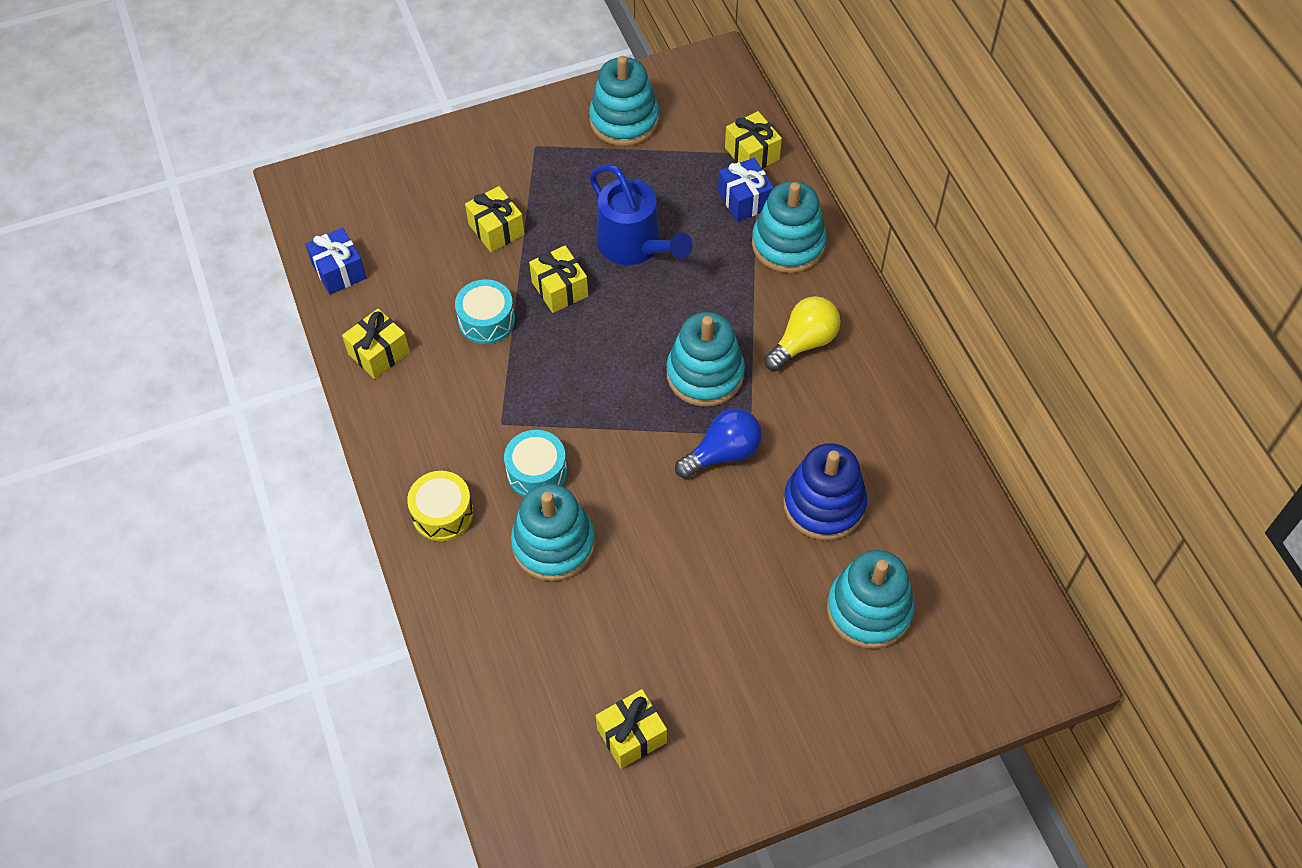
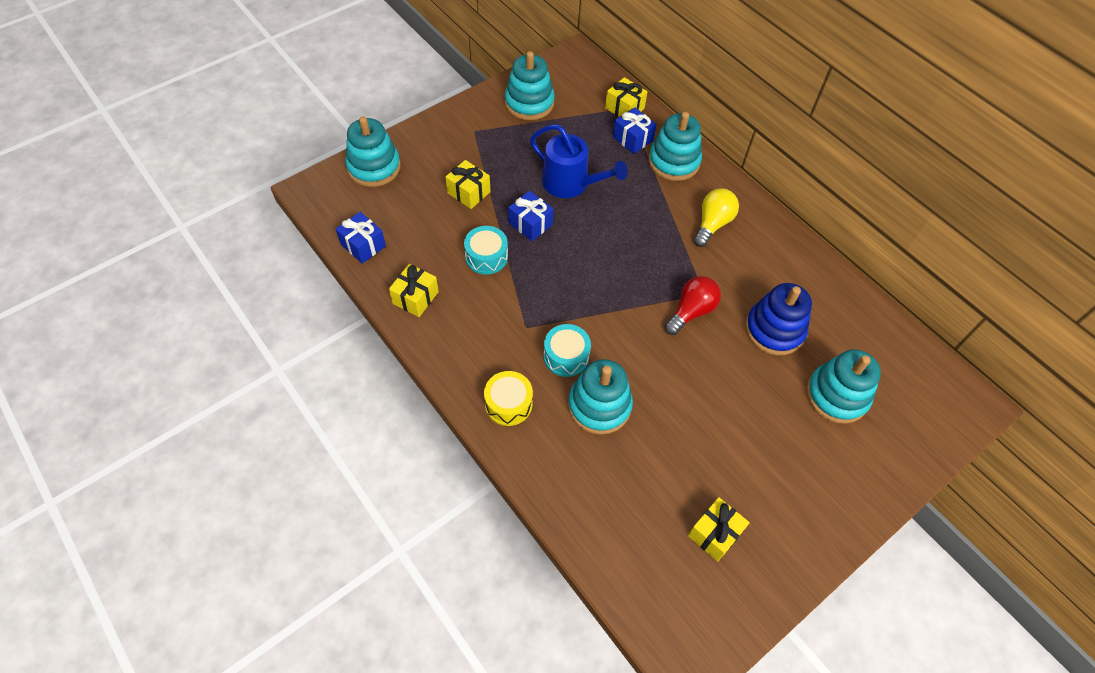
camera: 20 degrees left, 0 degrees up
(560, 289) = (530, 224): yellow gift -> blue gift
(705, 374) = (655, 260): turquoise stacking toy -> turquoise stacking toy (374, 167)
(723, 453) = (691, 311): blue light bulb -> red light bulb

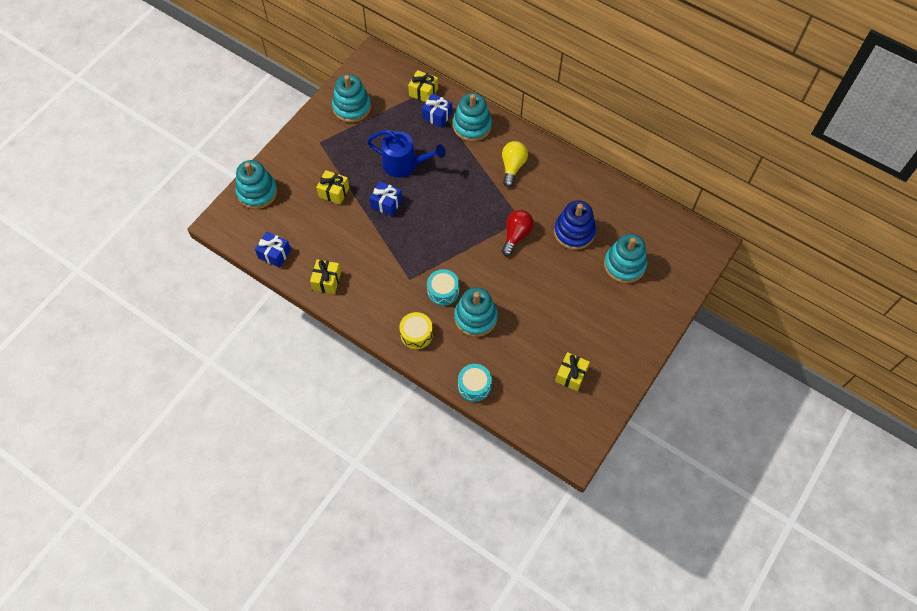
camera: 15 degrees left, 5 degrees up
(486, 257) = (364, 237): turquoise drum -> turquoise drum (474, 386)

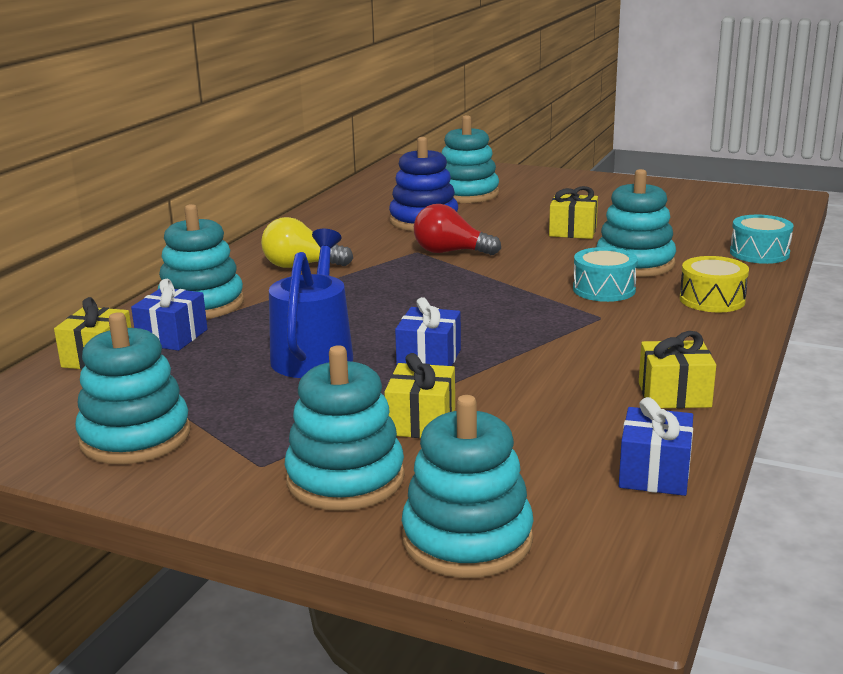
camera: 100 degrees left, 40 degrees down
(303, 165) = (345, 479): none -> turquoise stacking toy
(571, 375) = (674, 206): yellow gift -> yellow gift (573, 231)

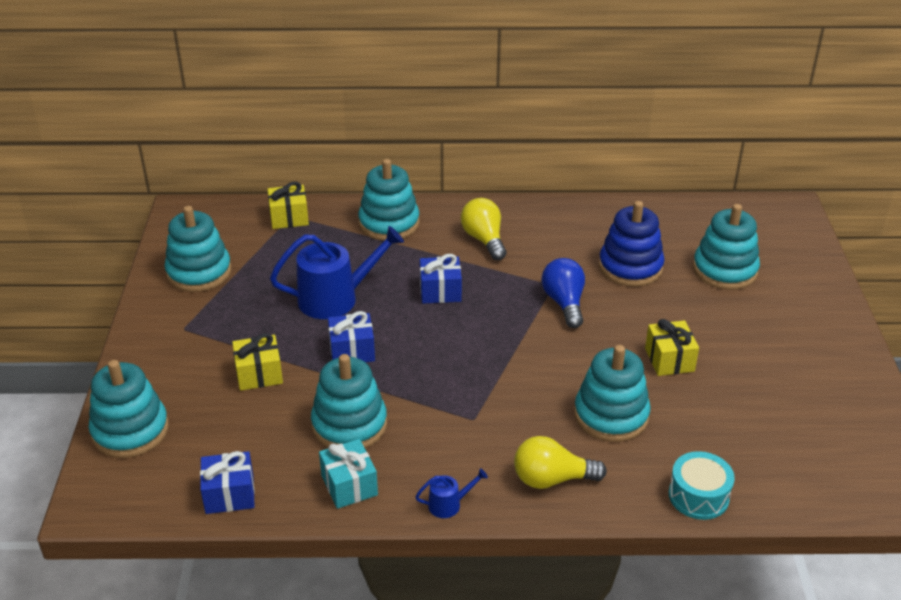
camera: 65 degrees right, 15 degrees up
(172, 337) = (331, 232): blue gift -> blue gift (440, 291)
(345, 479) = (179, 365): turquoise stacking toy -> turquoise stacking toy (349, 425)
(450, 252) = (564, 303): red light bulb -> blue light bulb
(604, 289) = (535, 409): turquoise drum -> none
(674, 395) = (349, 485): yellow gift -> turquoise gift
(712, 300) = (551, 479): yellow drum -> yellow light bulb
(729, 349) = (449, 504): none -> blue watering can

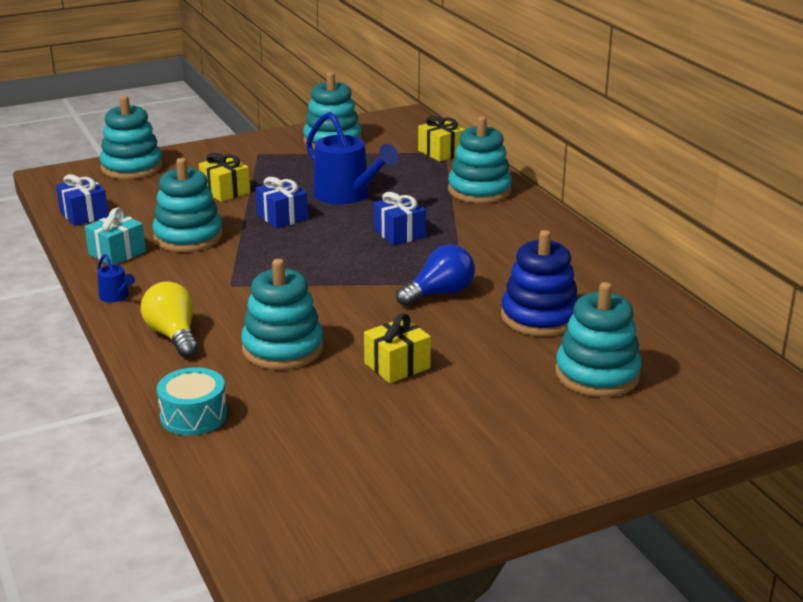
camera: 65 degrees right, 10 degrees down
(484, 240) = (502, 236): yellow light bulb -> none

